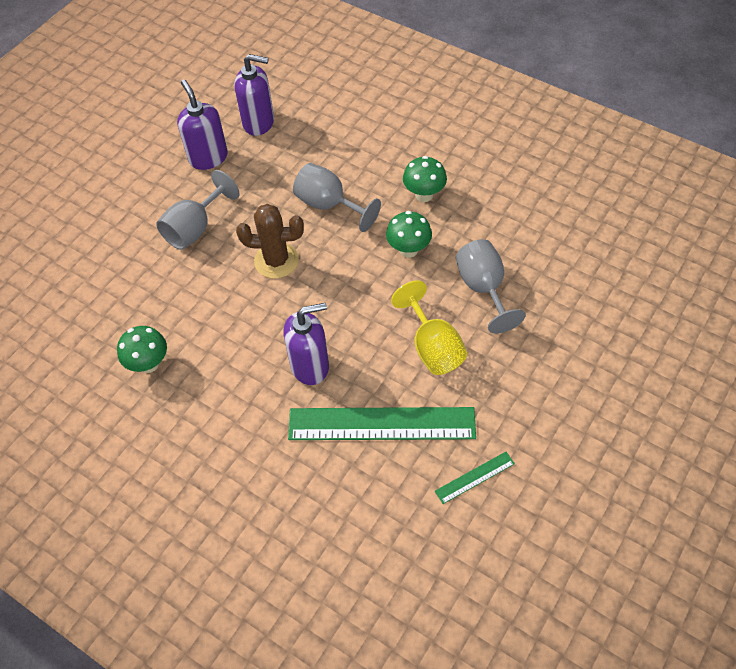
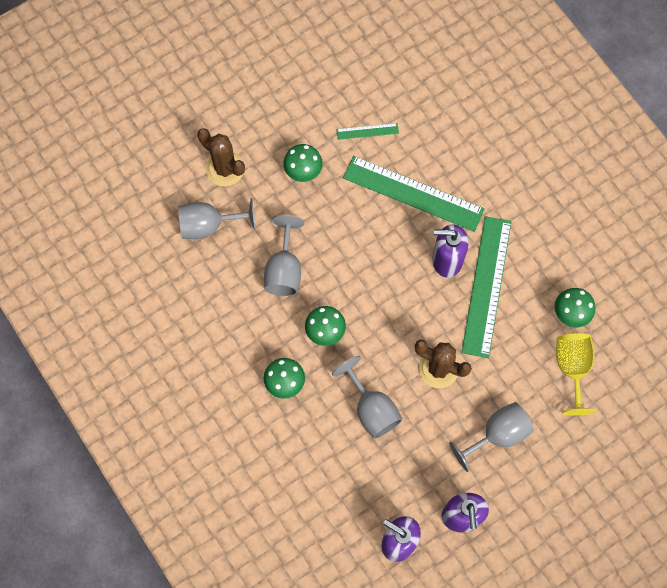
camera: 160 degrees left, 15 degrees up
(254, 356) = (486, 286): none -> green ruler
(432, 347) = (348, 237): yellow goblet -> yellow goblet (572, 368)
(523, 396) = (303, 172): none -> green mushroom
(590, 300) = (209, 225): none -> grey goblet
(614, 364) = (225, 169): none -> brown cactus

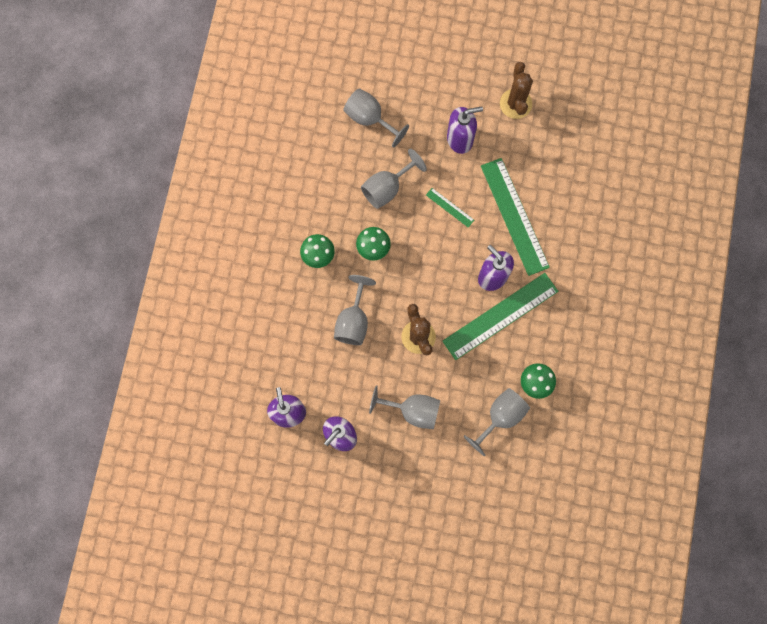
camera: 45 degrees right, 5 degrees up
(225, 169) = (414, 93): brown cactus -> brown cactus (515, 104)
(303, 172) = (460, 139): green mushroom -> purple soap dispenser
(367, 131) = (526, 151): green ruler -> green ruler (450, 207)
(572, 368) = (500, 417): yellow goblet -> grey goblet

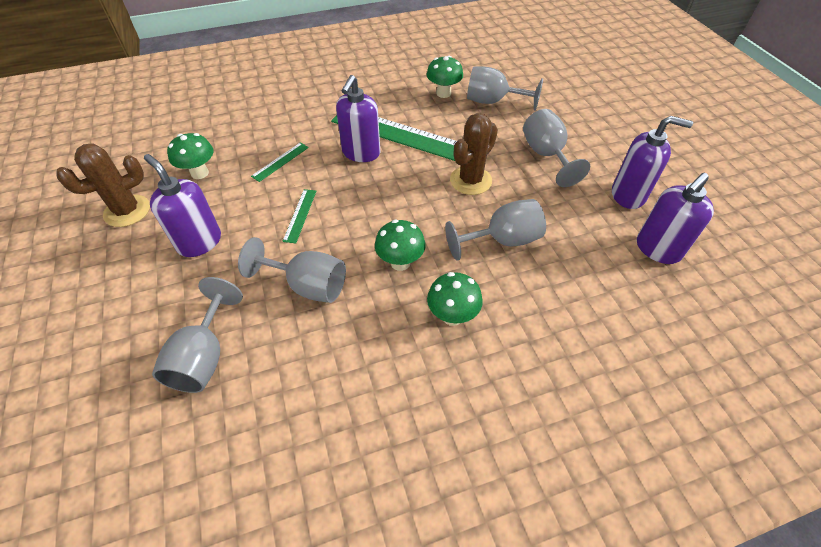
camera: 120 degrees left, 25 degrees down
(514, 216) = (280, 161): green ruler -> green ruler, size x0.44
(532, 158) = (199, 173): none -> green mushroom

